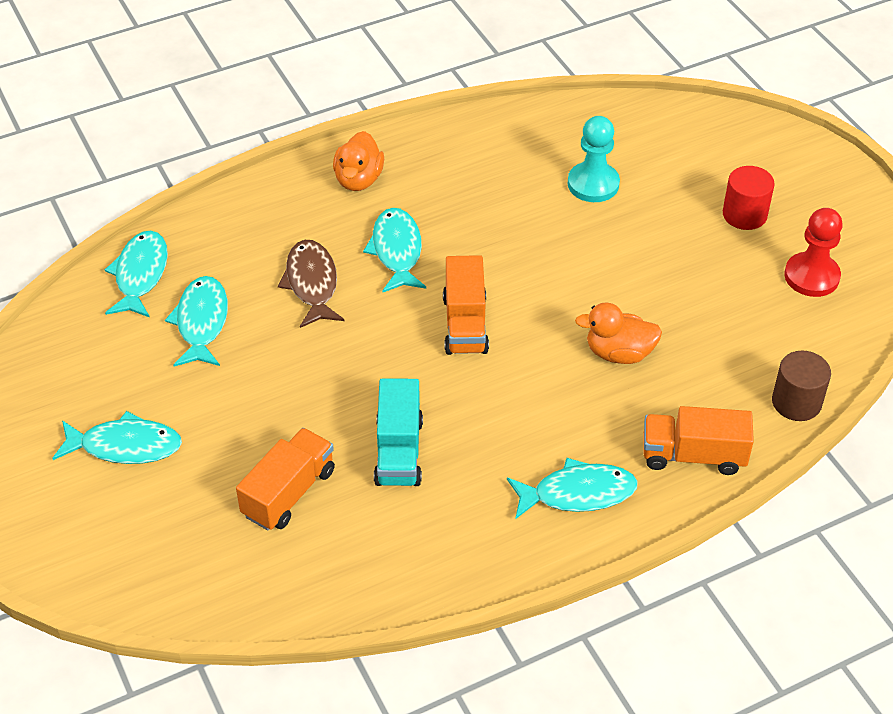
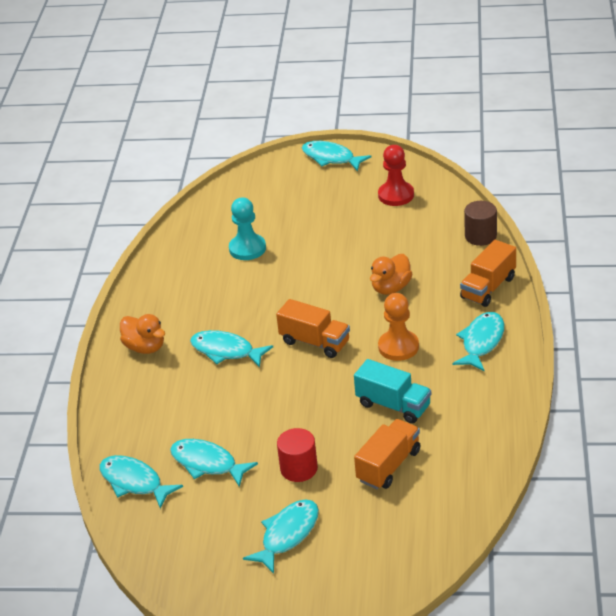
camera: 55 degrees left, 10 degrees down
(288, 493) = (388, 466): orange truck -> orange truck turned 60 degrees clockwise
(312, 284) = (220, 399): brown fish -> none
(510, 410) = (398, 347): none -> orange pawn
(744, 214) = (327, 200): red cylinder -> red cylinder (299, 469)
(834, 179) = (331, 158): none -> turquoise fish

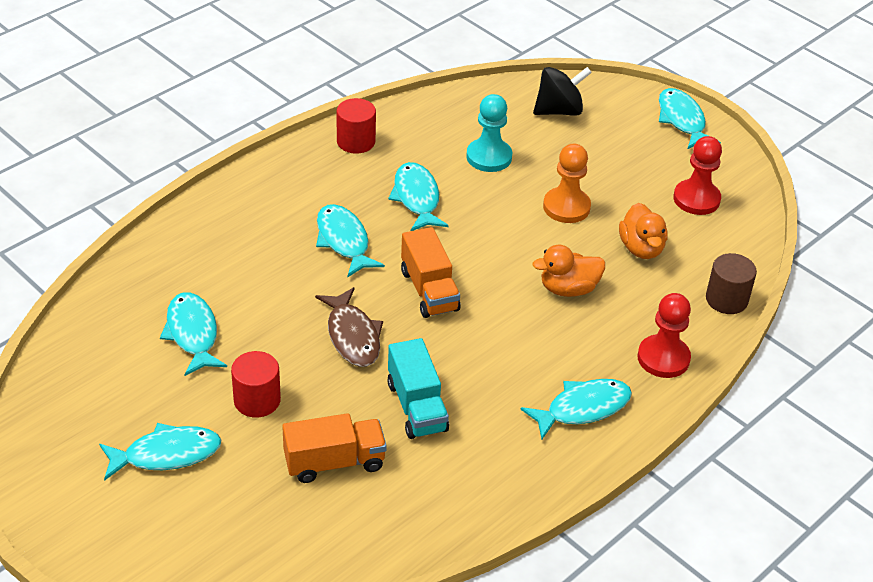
camera: 35 degrees right, 5 degrees up
(134, 482) = (117, 304): turquoise fish -> turquoise fish (416, 198)
(145, 347) = (284, 187): orange duck -> orange duck (641, 248)
(153, 292) = (356, 141): none -> red cylinder
(253, 197) = (559, 111): none -> black spinning top
(305, 396) = (352, 336): none -> brown fish
(398, 347) = (497, 353): orange pawn -> orange pawn (566, 207)
(488, 288) = (663, 358): orange truck -> red pawn

